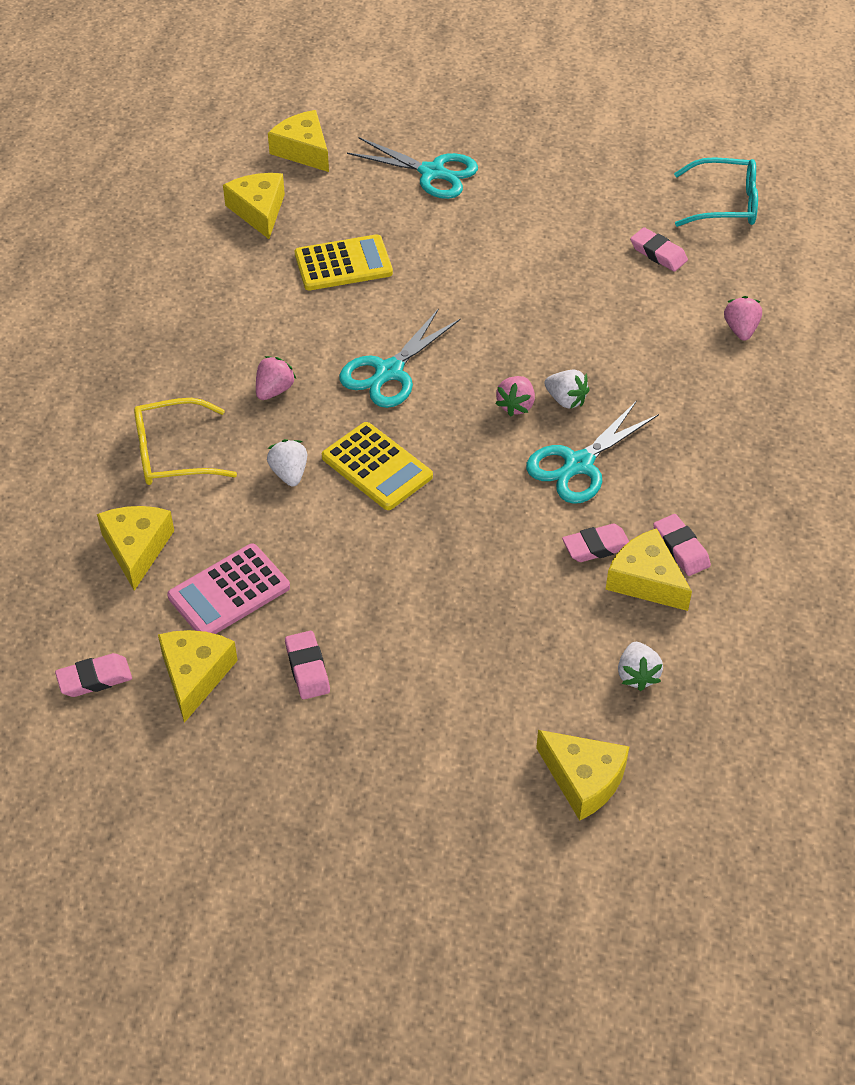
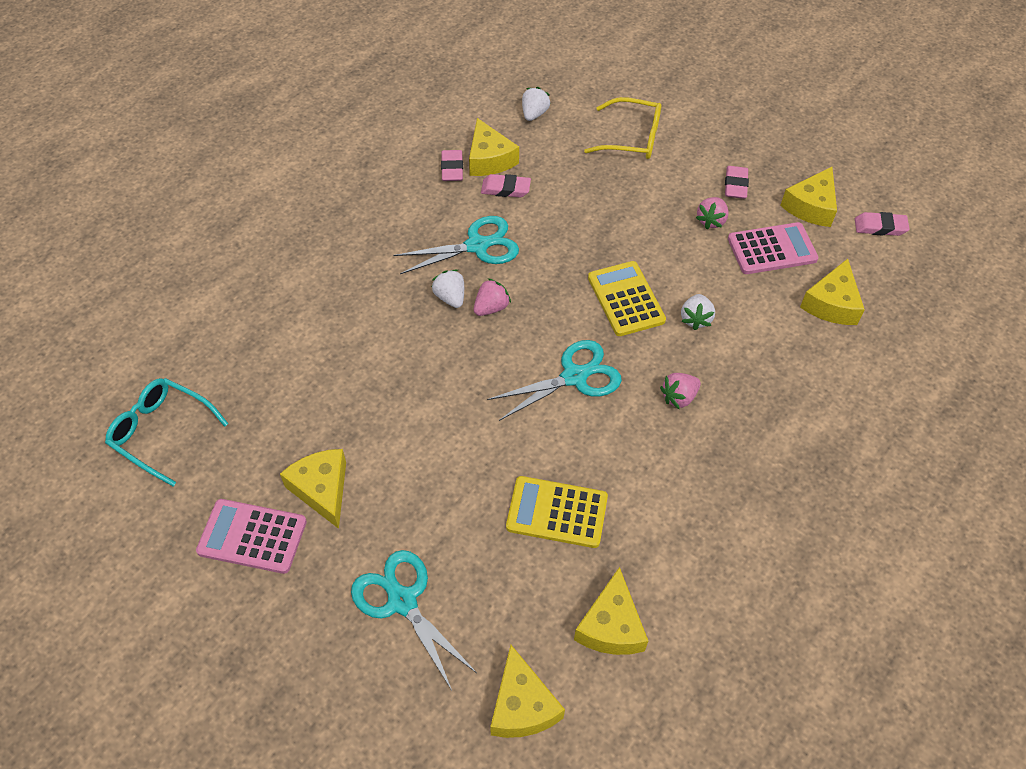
camera: 155 degrees left, 5 degrees up
(172, 454) = (784, 371): yellow glasses -> yellow glasses (632, 138)
(581, 169) = (252, 536): none -> pink calculator
(583, 779) = (600, 79): yellow cheese -> yellow cheese (322, 489)
(658, 253) = (268, 402): pink eraser -> none
(740, 330) = (270, 302): pink strawberry -> pink strawberry (711, 220)

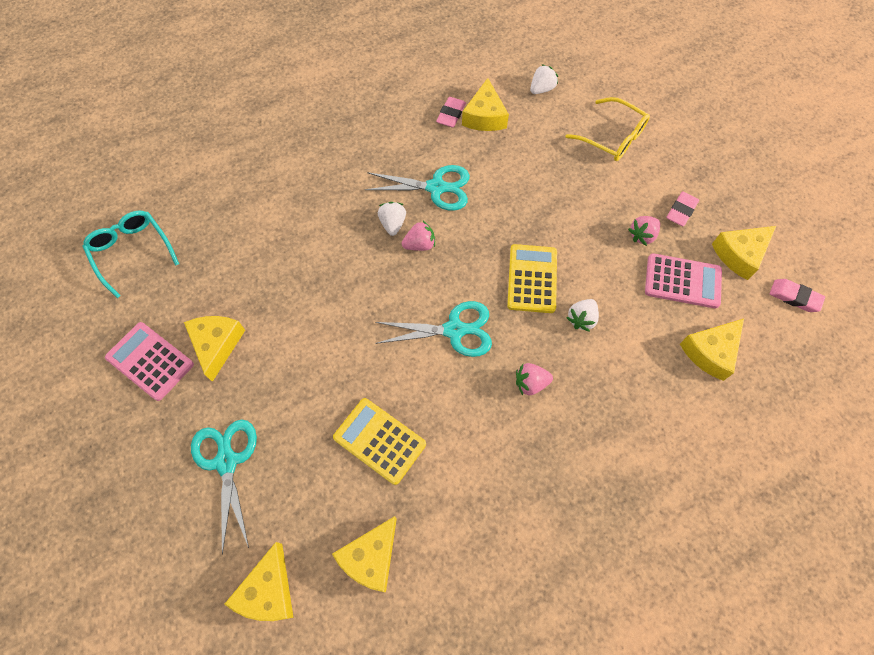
camera: 25 degrees right, 10 degrees up
(505, 189) = (484, 147): pink eraser -> none

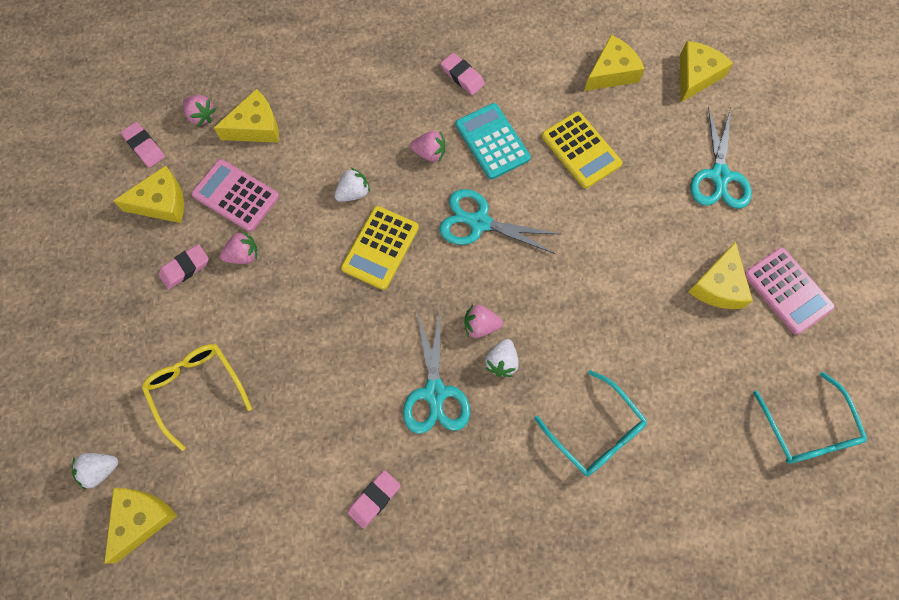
camera: 160 degrees left, 5 degrees up
(304, 199) = (596, 432): none -> turquoise glasses
(436, 187) = (435, 393): turquoise scissors -> turquoise scissors turned 120 degrees counterclockwise
(474, 418) = (492, 141): none -> turquoise calculator
(484, 116) = (333, 479): yellow cheese -> yellow cheese (141, 519)
(537, 487) = (462, 76): none -> pink eraser
(541, 89) = (238, 499): white strawberry -> white strawberry (100, 470)
(768, 344) = (201, 116): none -> pink strawberry

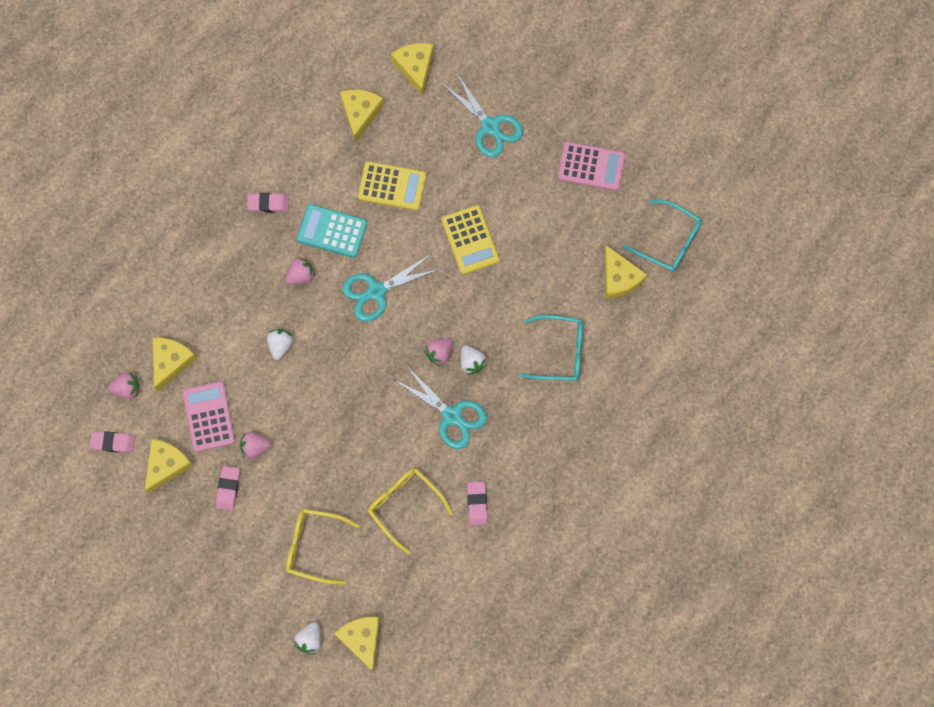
camera: 45 degrees left, 5 degrees up
(236, 196) = (209, 416): pink calculator -> pink calculator turned 90 degrees clockwise
(243, 255) = (255, 447): pink strawberry -> pink strawberry turned 120 degrees counterclockwise
(309, 432) = (404, 505): none -> yellow glasses
(380, 248) = (333, 363): yellow calculator -> yellow calculator (470, 240)
(718, 285) = (550, 200): yellow cheese -> yellow cheese (619, 278)

